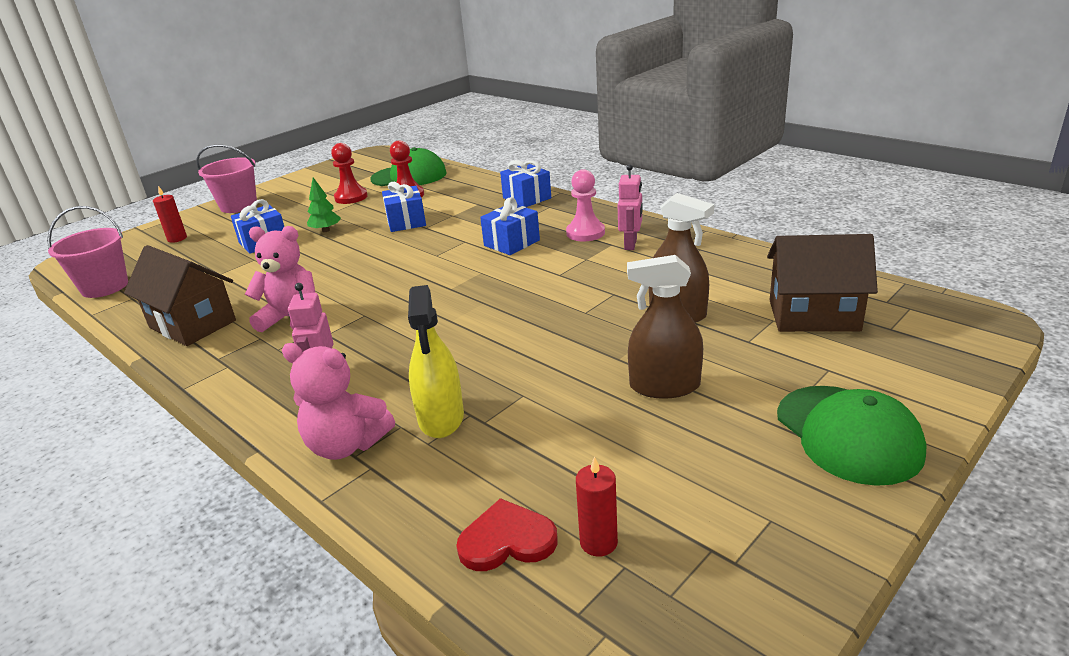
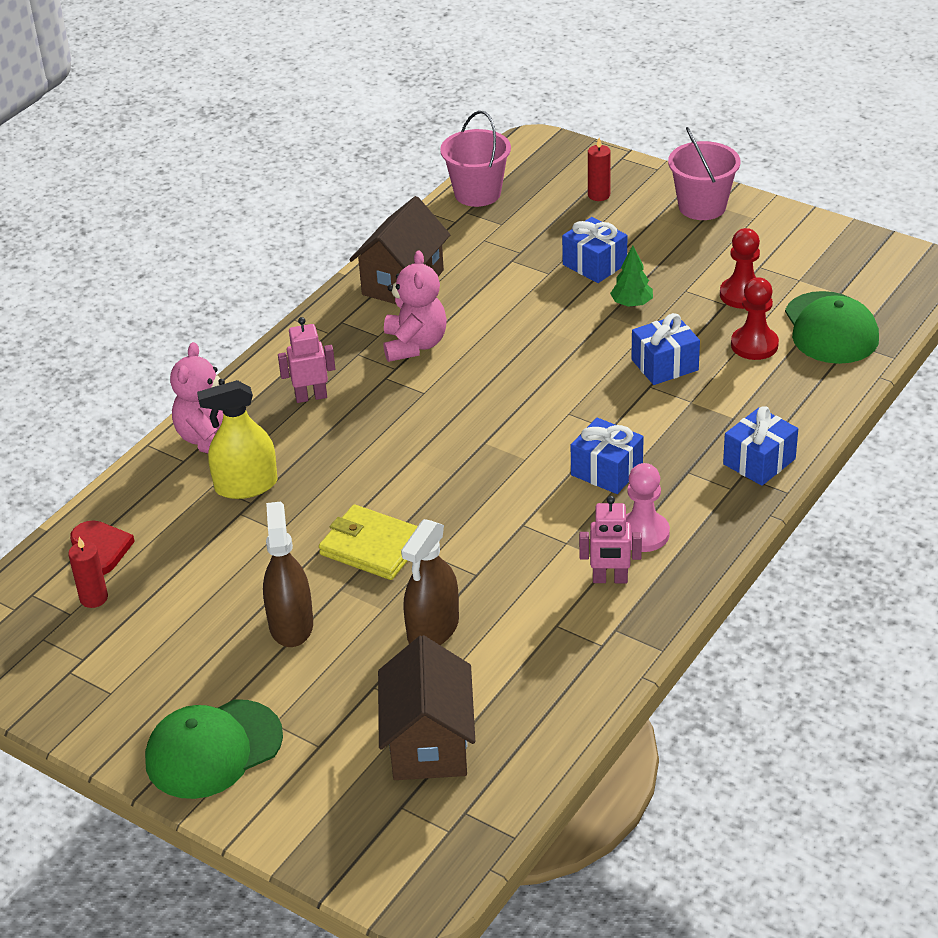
camera: 80 degrees right, 10 degrees up
(564, 341) = (372, 546): none -> yellow wallet

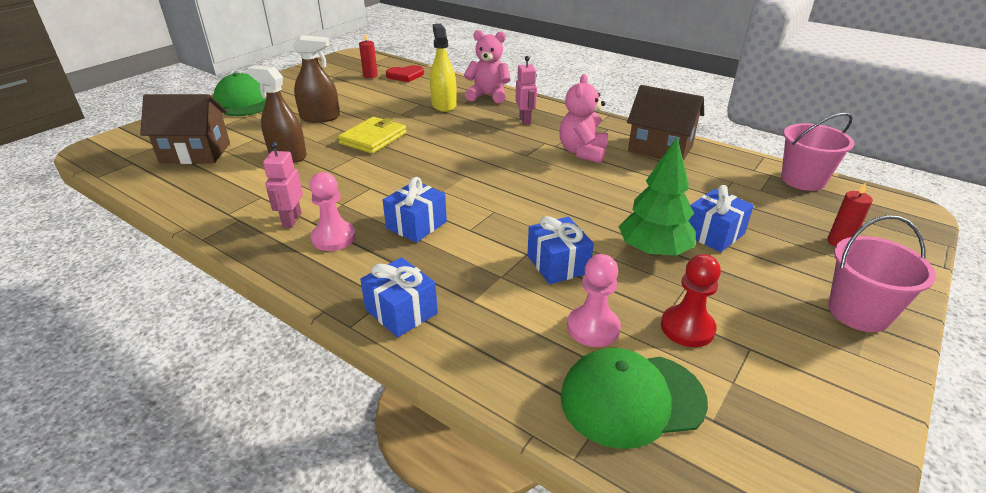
camera: 90 degrees right, 5 degrees down
(414, 345) = (582, 152): pink teddy bear -> pink teddy bear turned 105 degrees clockwise
(632, 304) = (653, 251): green tree -> green tree, size x1.78
(754, 345) = (593, 328): red pawn -> pink pawn

